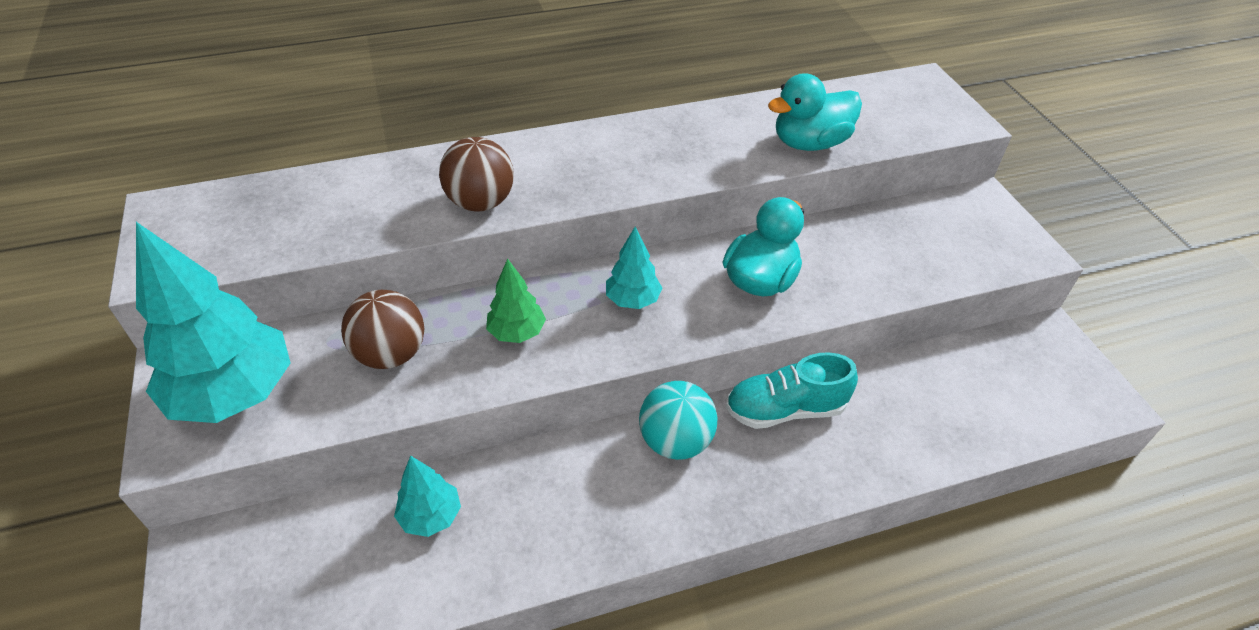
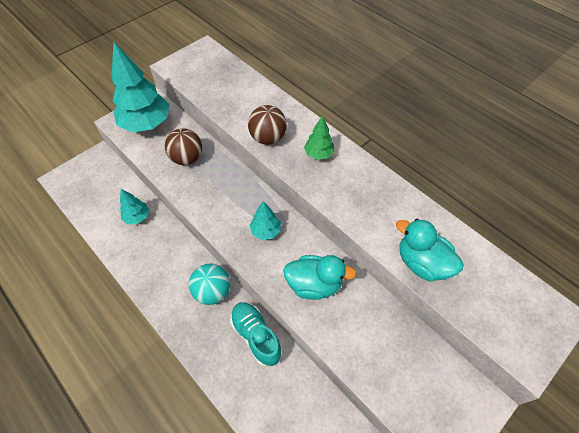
camera: 65 degrees right, 10 degrees up
(517, 333) = (220, 195): green tree -> green tree (318, 154)

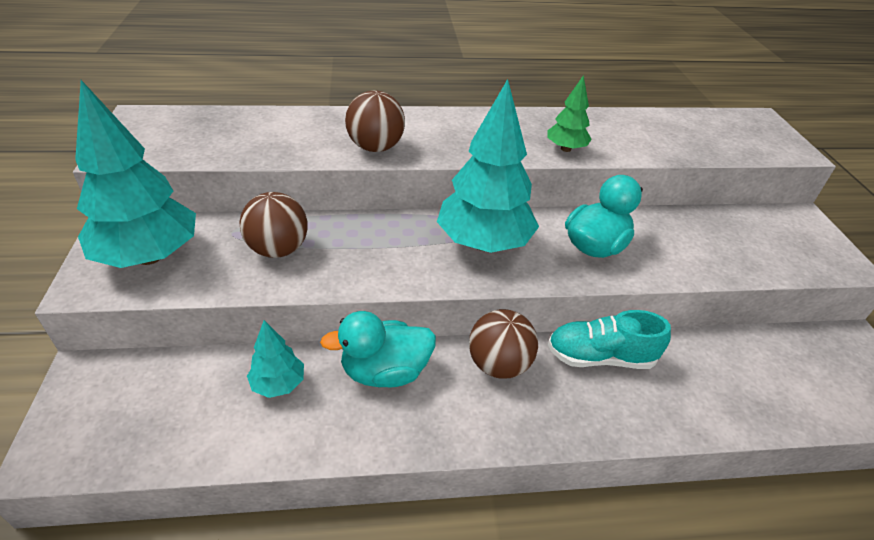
camera: 55 degrees left, 15 degrees down
(212, 291) = (498, 364): turquoise ball -> brown ball
(265, 231) = (483, 243): turquoise tree -> turquoise tree, size x2.06
(318, 154) = (447, 130): green tree -> green tree (565, 149)
(422, 263) = (655, 146): turquoise duck -> turquoise duck (385, 372)

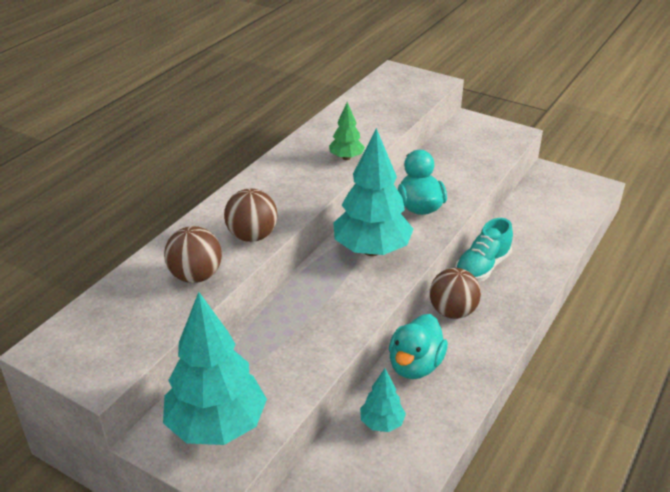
camera: 50 degrees left, 5 degrees down
(278, 249) = (280, 350): brown ball -> brown ball (196, 276)

